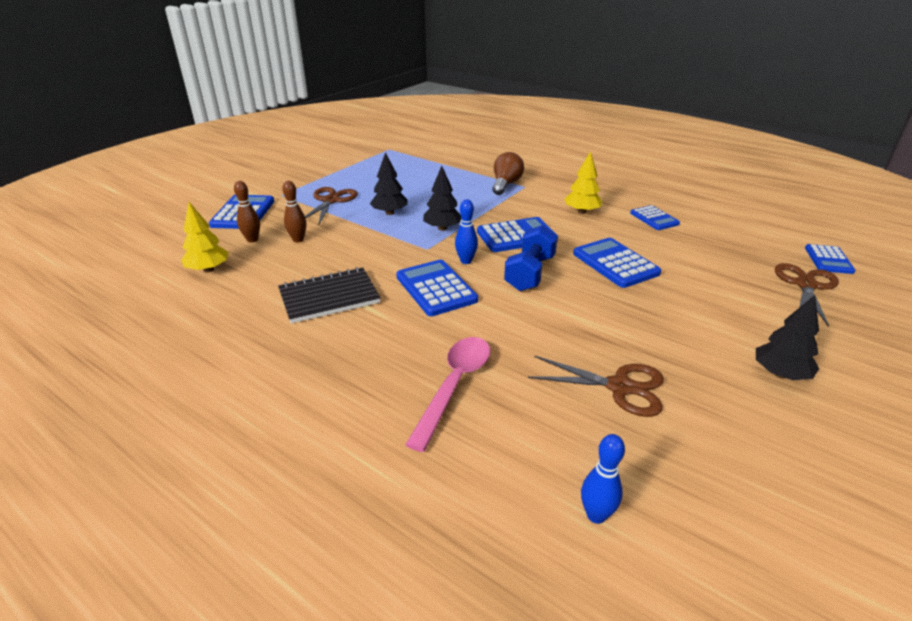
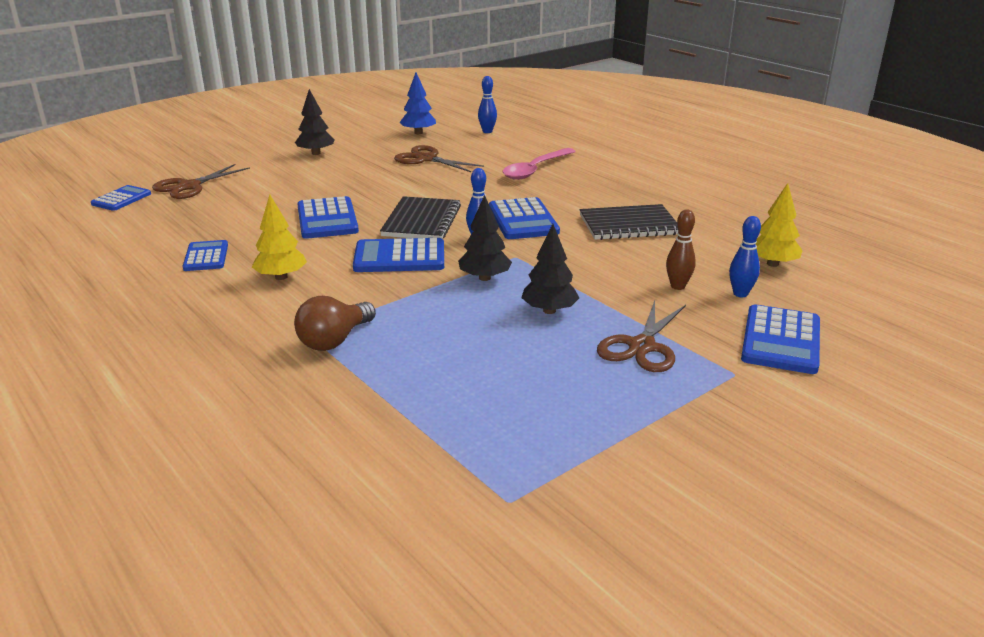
camera: 165 degrees left, 5 degrees down
(252, 240) = (740, 294): brown bowling pin -> blue bowling pin
(530, 273) = (422, 221): blue dumbbell -> black notebook
(713, 479) = (418, 133): none -> blue tree

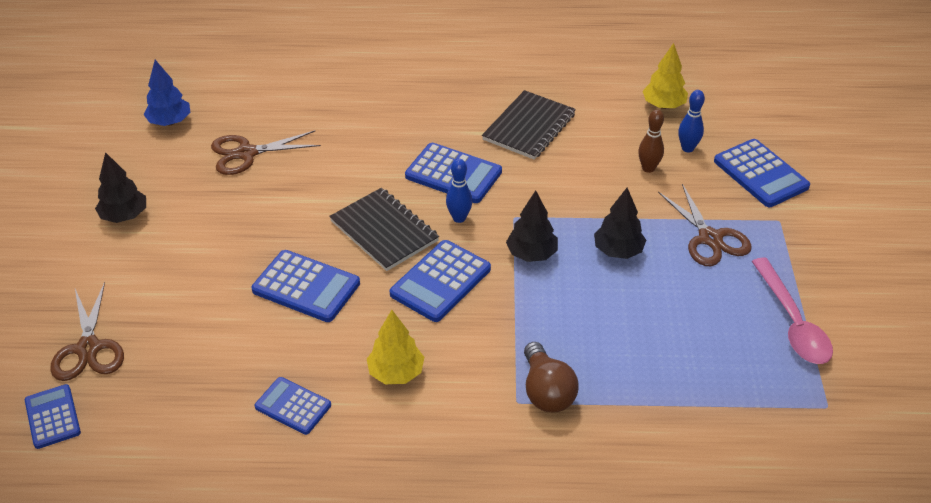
camera: 50 degrees left, 15 degrees up
(487, 131) = (232, 80): blue bowling pin -> none
(535, 170) = (361, 107): pink spoon -> pink spoon (792, 322)

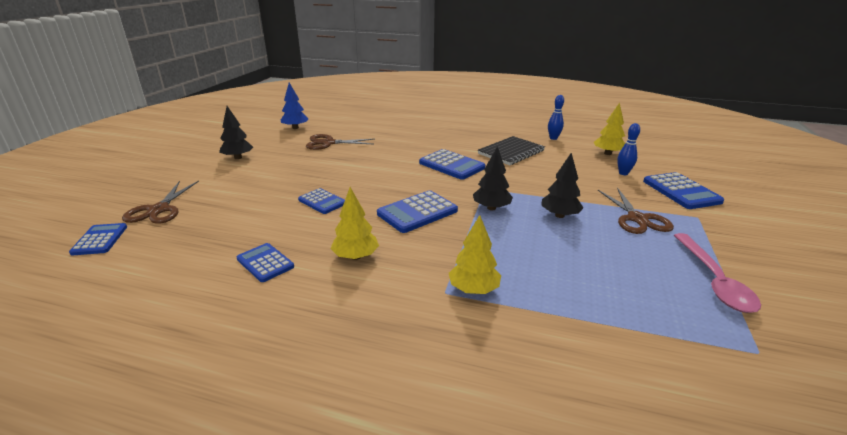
camera: 15 degrees right, 15 degrees down
(306, 287) = (322, 202): blue calculator -> blue calculator, size x0.64
(384, 231) = (391, 183): black notebook -> none
(459, 218) = (446, 184): blue bowling pin -> blue bowling pin (553, 138)
(546, 391) = (473, 289): brown light bulb -> yellow tree
(648, 168) = (592, 179): brown bowling pin -> none

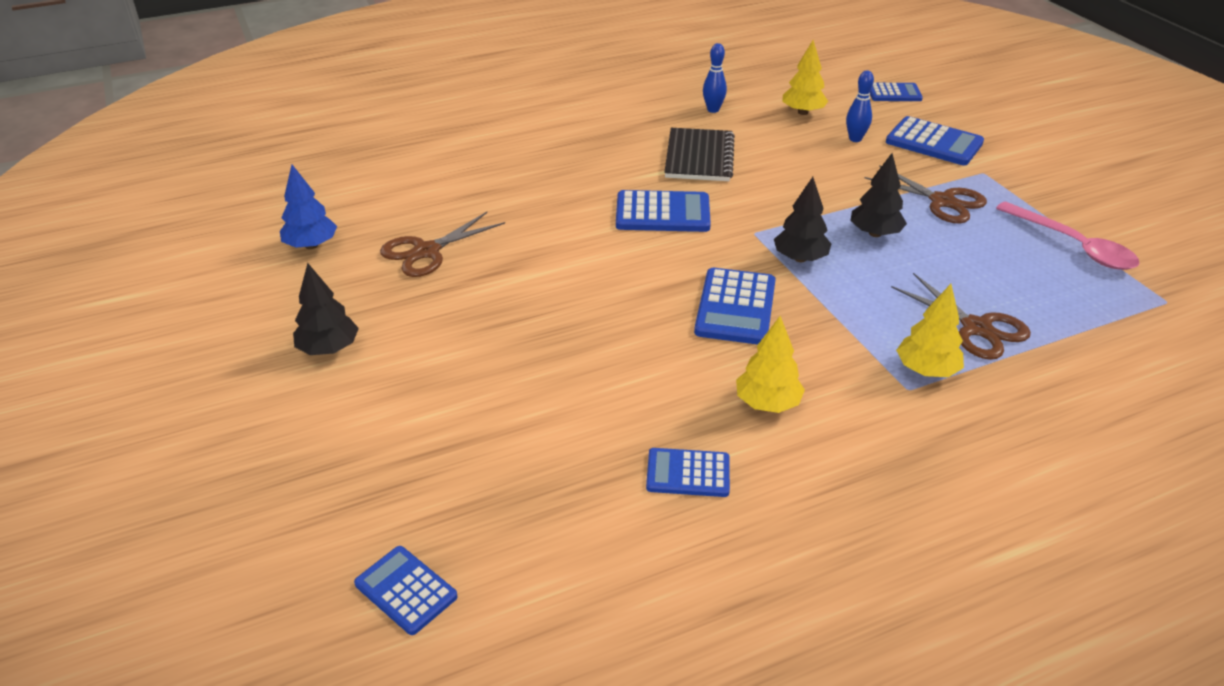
camera: 40 degrees left, 10 degrees up
(159, 210) = (393, 498): brown scissors -> brown scissors (976, 328)
(322, 202) = (600, 354): blue calculator -> blue calculator (894, 93)

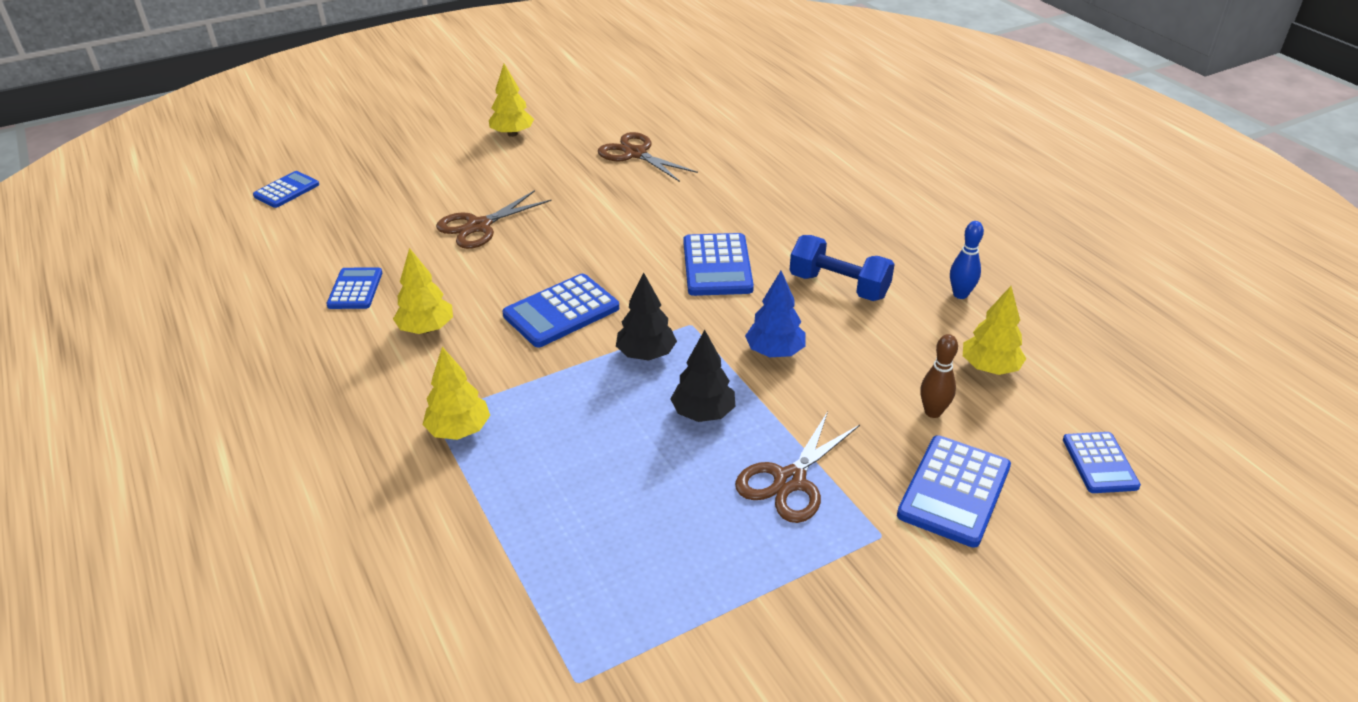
camera: 85 degrees right, 0 degrees up
(311, 245) = (638, 108): blue tree -> blue tree (775, 352)
(329, 349) = (512, 134): black tree -> yellow tree
(699, 157) = (838, 286): black notebook -> blue dumbbell
(735, 307) = (561, 311): blue calculator -> blue calculator turned 45 degrees counterclockwise
(855, 139) = (933, 412): blue bowling pin -> brown bowling pin
(976, 328) = (525, 477): brown scissors -> brown scissors (479, 226)
(1073, 245) = (703, 602): pink spoon -> none

